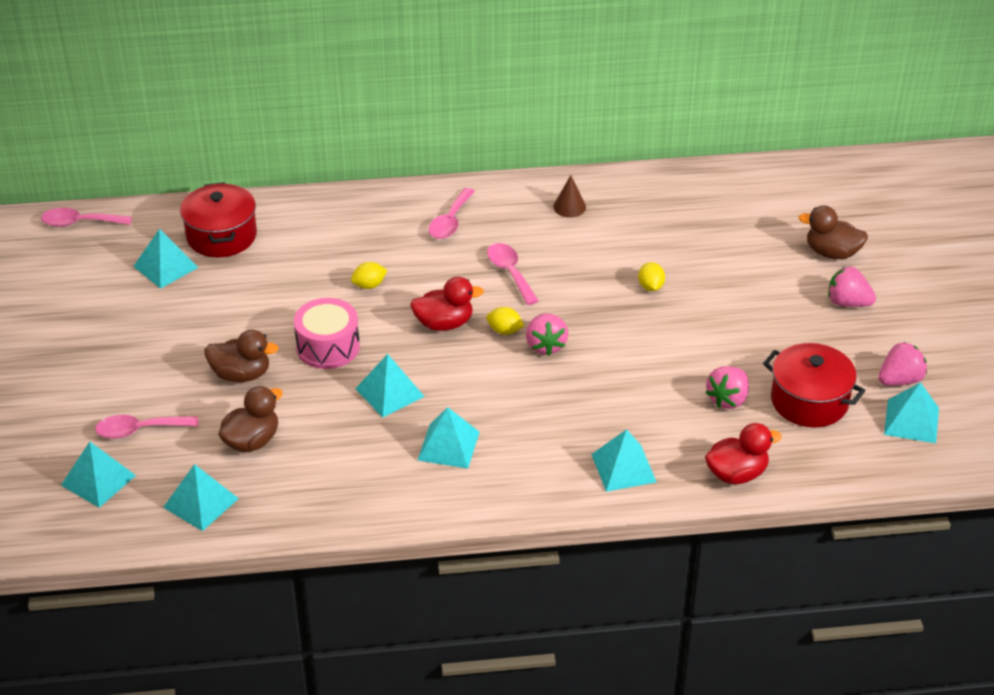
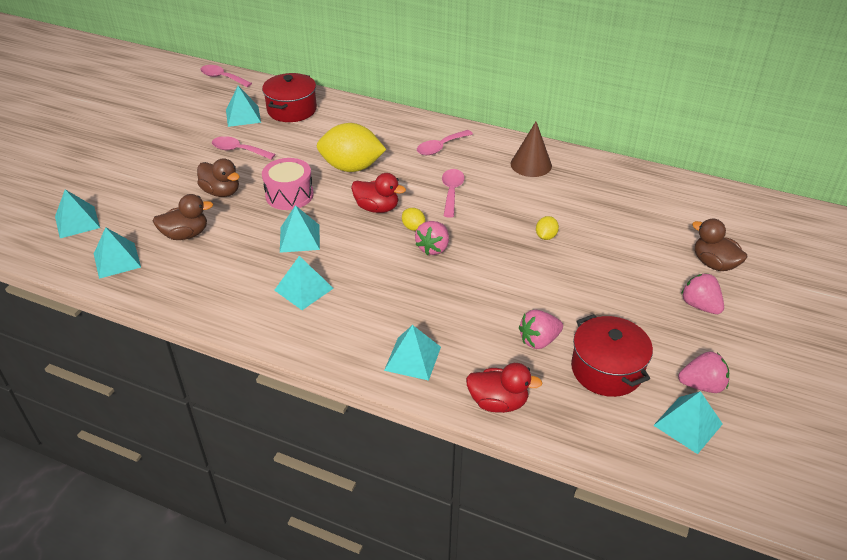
camera: 30 degrees right, 0 degrees up
(139, 430) = (130, 202): pink spoon -> pink spoon (238, 150)
(369, 285) = (351, 167): yellow lemon -> yellow lemon, size x2.37
(569, 207) = (531, 164): brown cone -> brown cone, size x1.60

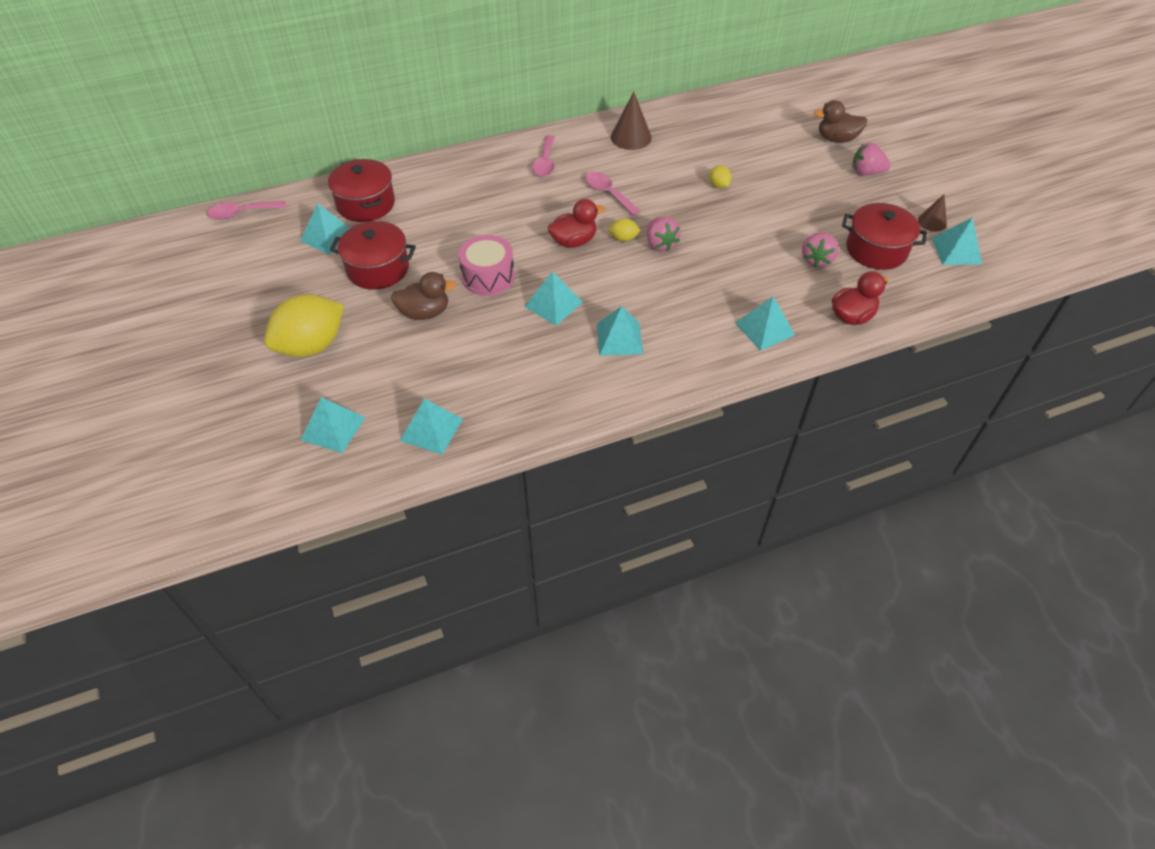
camera: 45 degrees left, 10 degrees up
(186, 234) = (455, 367): brown duck -> none
(238, 150) = (378, 269): pink spoon -> red pot
(351, 167) = (501, 222): yellow lemon -> yellow lemon (311, 346)
(702, 385) = (932, 222): pink strawberry -> brown cone

